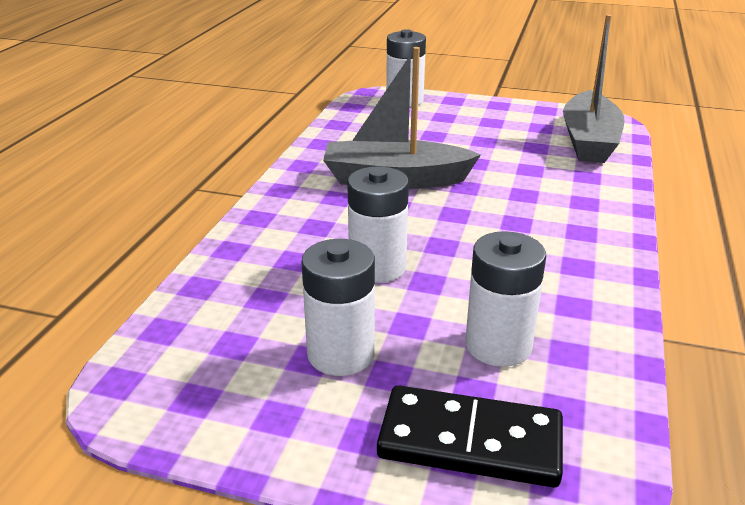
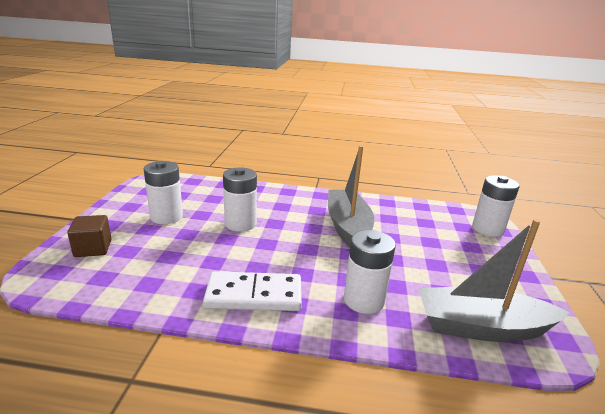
camera: 80 degrees right, 5 degrees down
(470, 441) = (93, 248): black domino -> brown cube
(498, 345) = (161, 259): white battery -> white battery (364, 300)
(574, 258) = (254, 295): none -> white domino

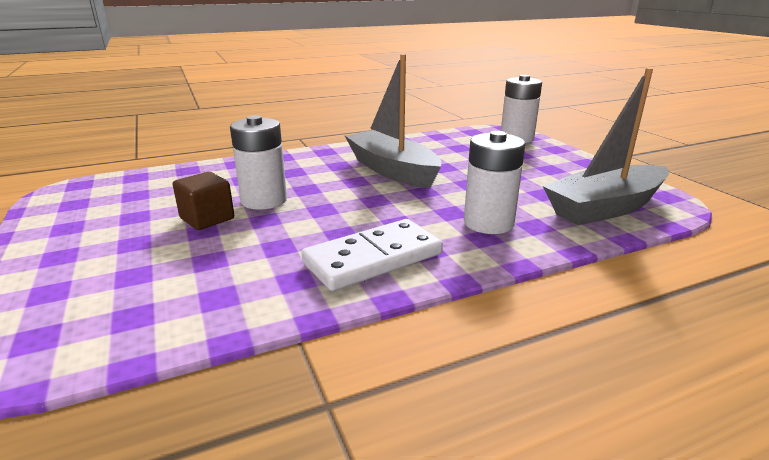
camera: 30 degrees left, 0 degrees up
(93, 248) = (68, 291): brown cube -> brown cube (207, 219)
(166, 217) = (146, 222): white battery -> none

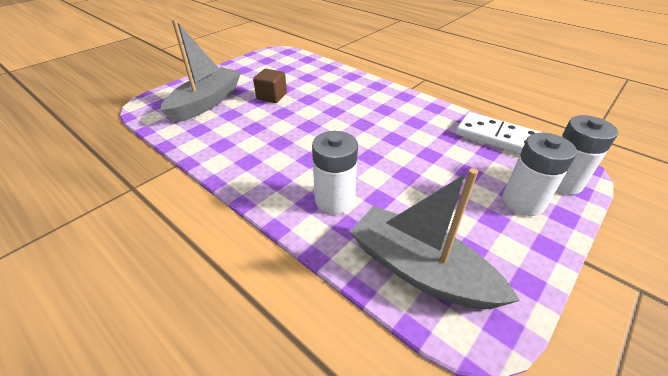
camera: 65 degrees right, 15 degrees up
(264, 200) = (305, 103): white battery -> white battery (523, 202)
(373, 259) = (254, 162): white domino -> white domino (496, 137)
(392, 170) = (396, 132): grey boat -> grey boat (206, 103)

